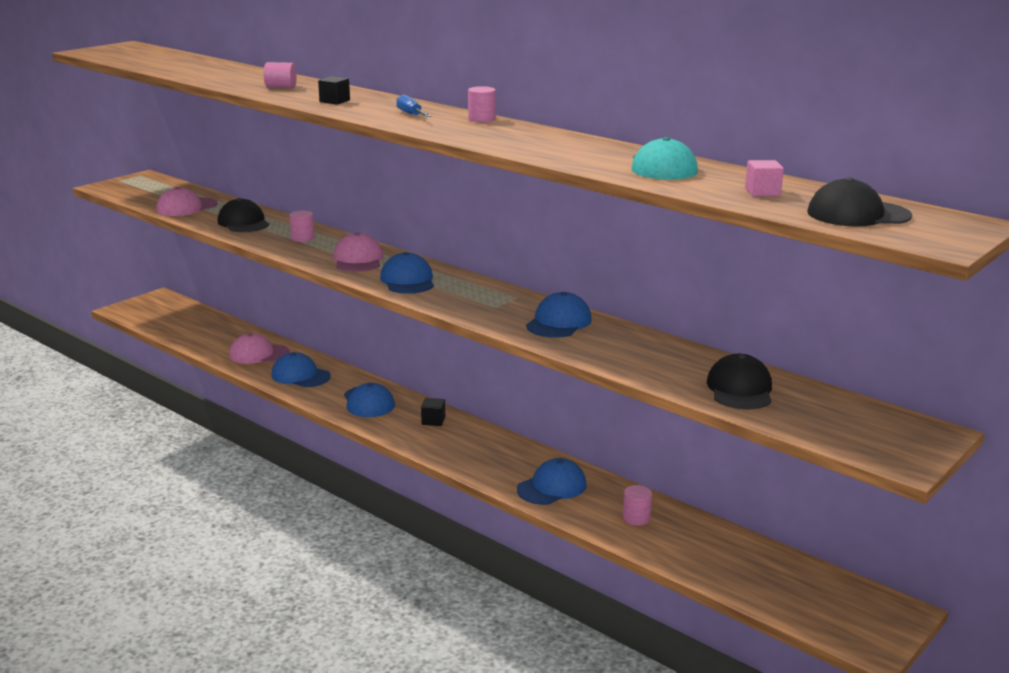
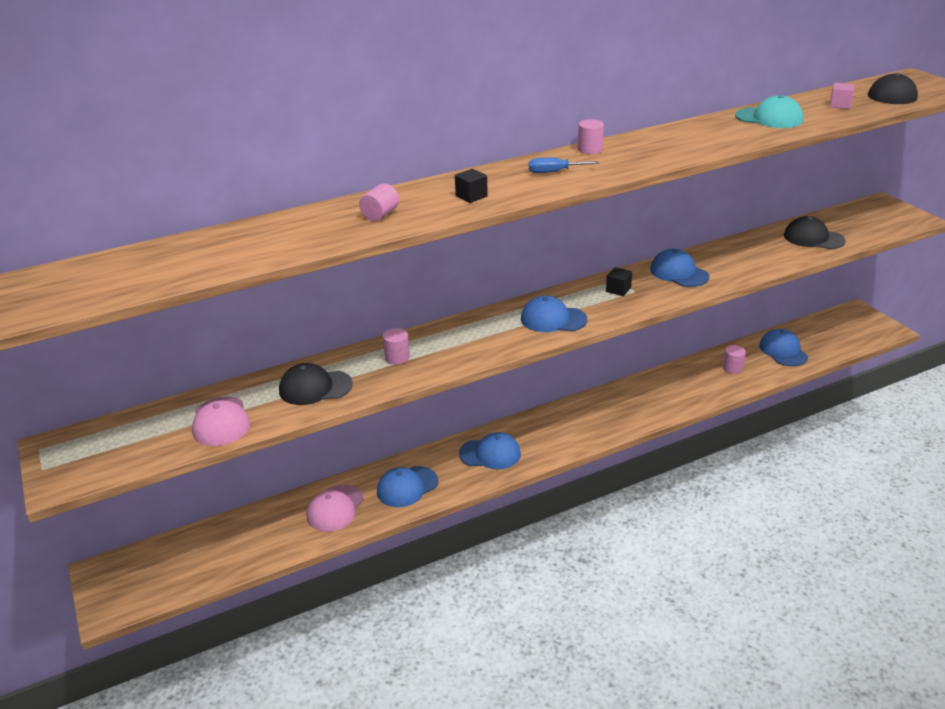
camera: 65 degrees left, 10 degrees up
(358, 259) = (483, 335): pink cap -> none
(433, 420) = (546, 425): black cube -> black cube (618, 290)
(552, 487) = (678, 392): blue cap -> blue cap (783, 351)

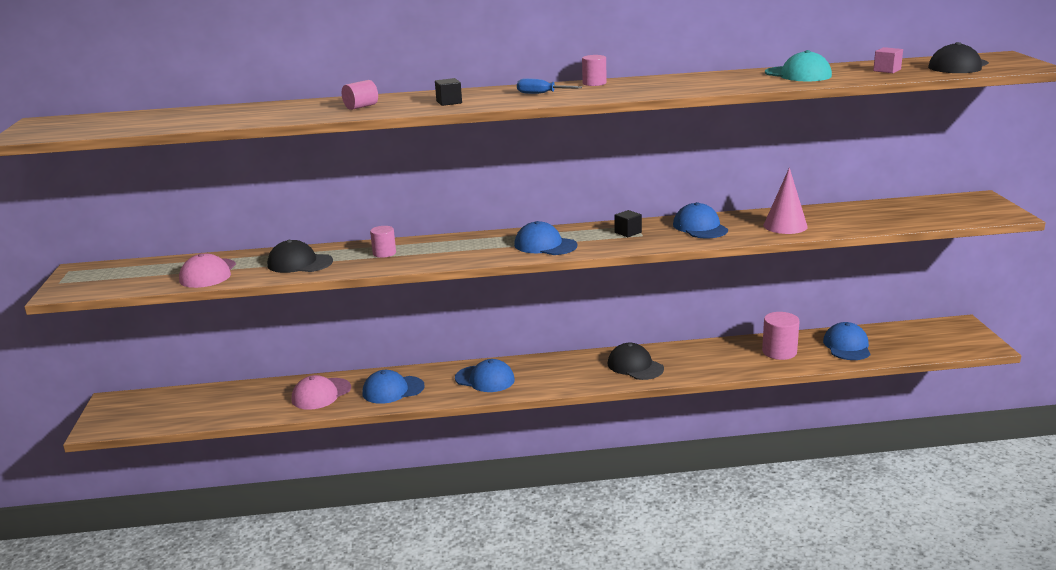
camera: 20 degrees right, 10 degrees down
(732, 368) = (779, 352): pink cylinder -> pink cylinder, size x1.59
(751, 259) = (785, 226): none -> pink cone
(813, 238) = (870, 217): black cap -> black cap (635, 366)

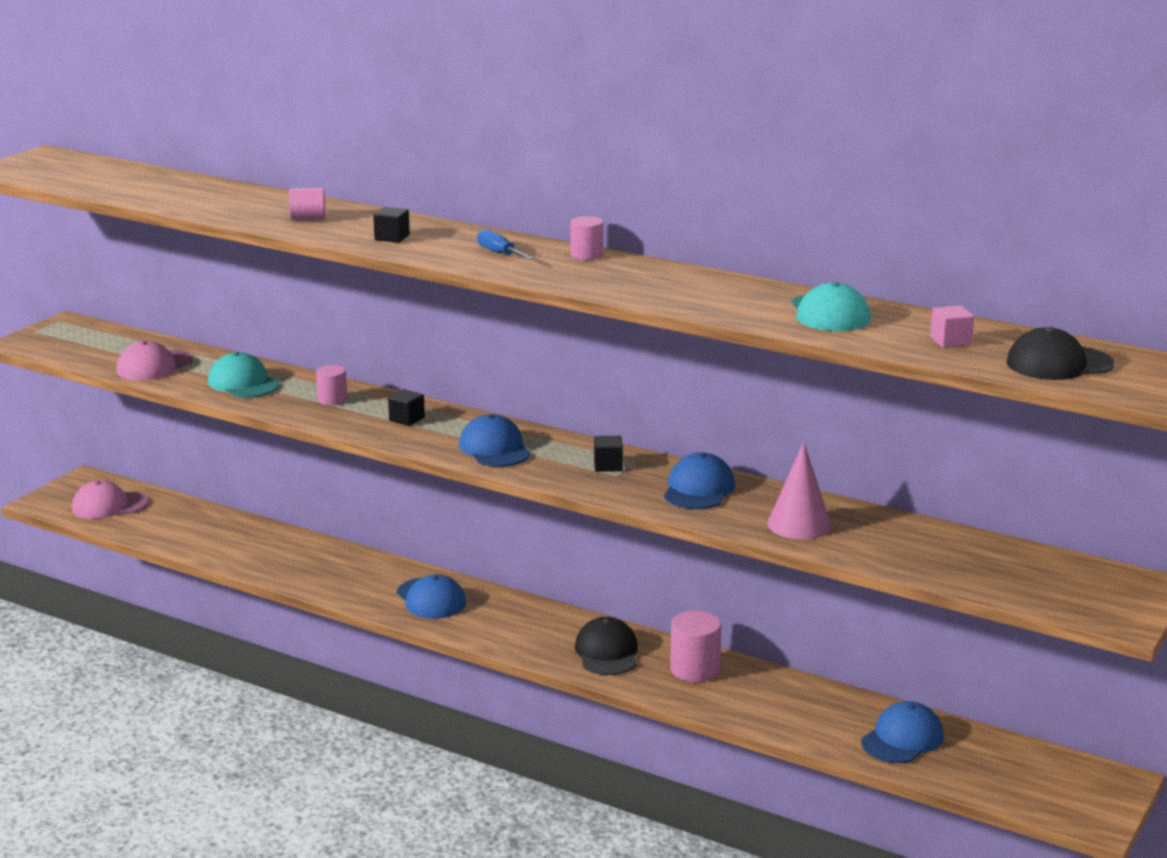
camera: 35 degrees right, 0 degrees up
(299, 263) = (243, 383): black cap -> turquoise cap
(321, 394) = (260, 548): pink cap -> pink cap (109, 505)
(393, 390) = (328, 572): blue cap -> none
(456, 248) = (407, 419): none -> black cube
(779, 352) = (803, 709): pink cylinder -> pink cylinder (695, 669)

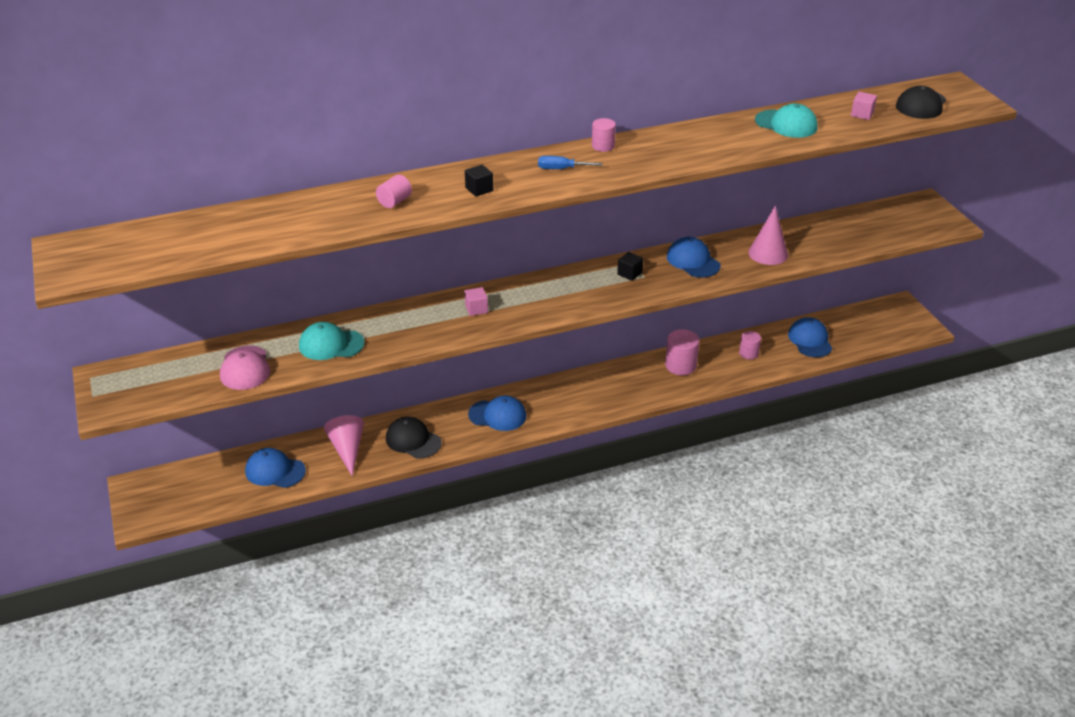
camera: 50 degrees left, 15 degrees up
(109, 505) = (191, 491): pink cap -> none
(265, 547) = (347, 449): none -> pink cone
(332, 400) = (408, 322): pink cylinder -> pink cylinder (748, 353)
(407, 419) = (476, 309): black cube -> pink cube
(495, 449) = (559, 298): blue cap -> blue cap (275, 471)
(607, 652) = (631, 384): black cap -> black cap (413, 440)

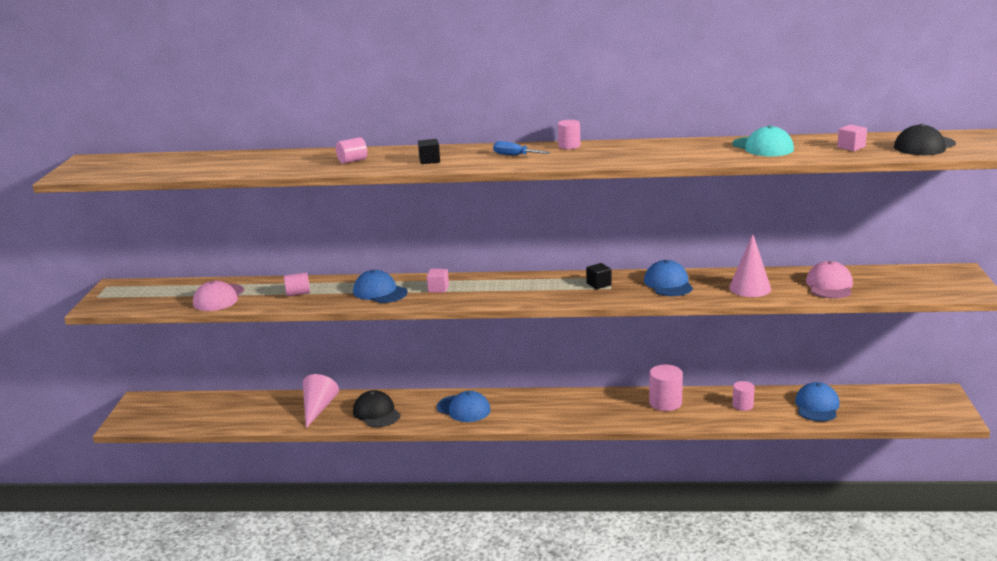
camera: 25 degrees right, 15 degrees down
(275, 471) = (249, 412): blue cap -> blue cap (380, 292)
(331, 344) = (298, 293): turquoise cap -> pink cylinder
(832, 237) = (829, 285): none -> pink cap

